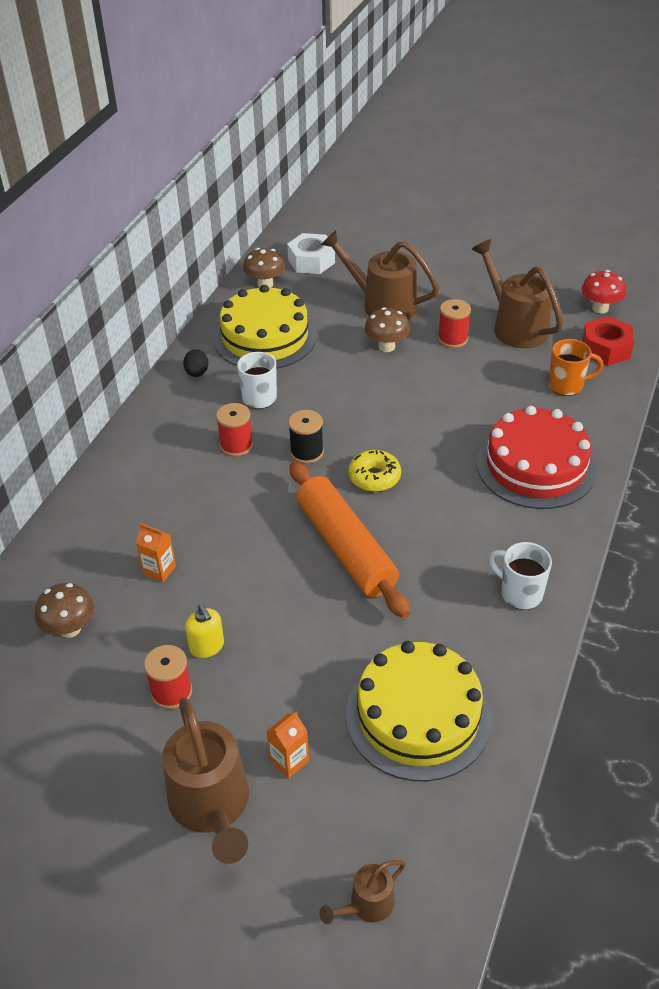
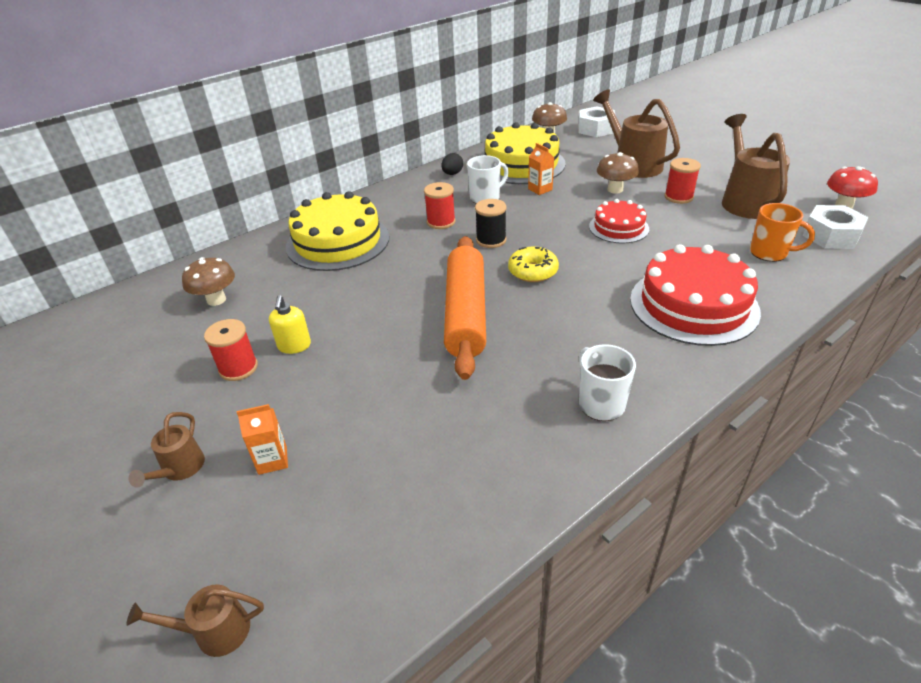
camera: 30 degrees right, 5 degrees down
(159, 570) = (311, 283): orange carton -> orange carton (540, 189)
(212, 807) = (180, 470): brown watering can -> brown watering can, size x0.49
(418, 715) = (415, 472): yellow cake -> yellow cake (338, 242)
(420, 396) = (618, 227): none -> red cake
(605, 349) = (831, 236): red nut -> white nut

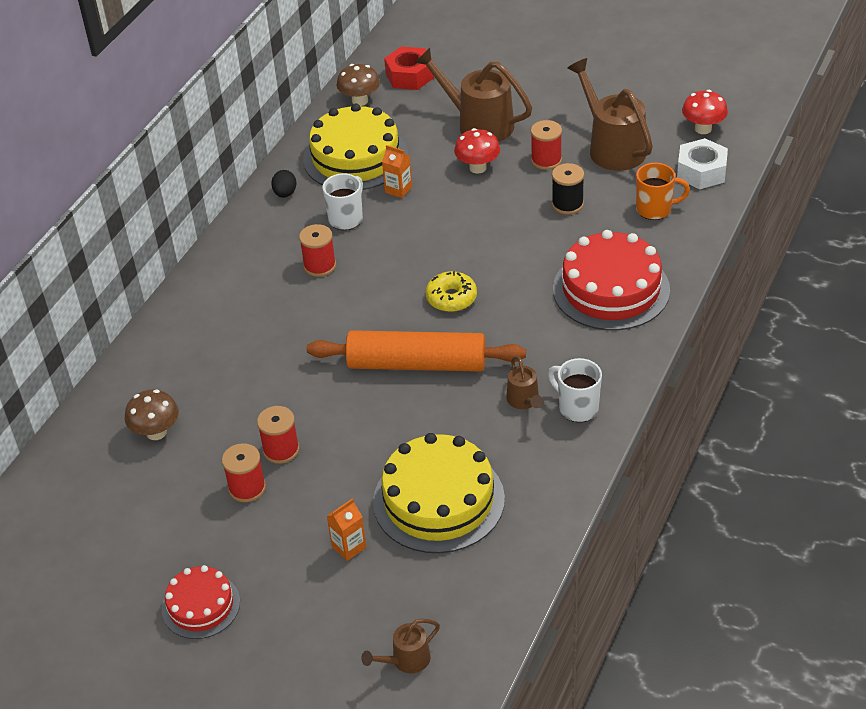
camera: 25 degrees left, 5 degrees up
(180, 470) = (278, 582): brown watering can -> brown watering can (524, 401)
(294, 346) = (281, 450): yellow soap dispenser -> red spool
(338, 242) = (226, 325): yellow cake -> yellow cake (438, 500)
(465, 313) = (417, 364): orange rolling pin -> orange rolling pin turned 60 degrees counterclockwise
(491, 240) = (388, 273): black spool -> black spool (567, 204)
(595, 129) = (409, 76): white nut -> red nut
(615, 189) = (477, 168): brown mushroom -> red mushroom
(618, 227) = (505, 219): red cake -> red cake (201, 605)

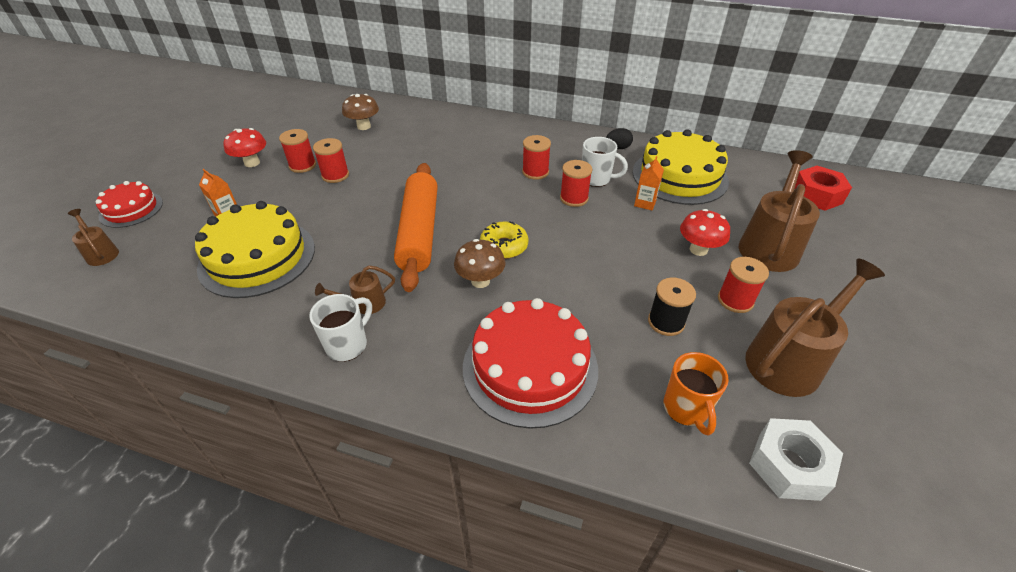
camera: 80 degrees right, 0 degrees up
(201, 605) = (205, 160): red cake -> red cake (131, 209)
(360, 101) = (759, 171): brown mushroom -> brown mushroom (480, 281)
(379, 240) = (574, 198): none -> red spool
(703, 129) = (891, 468): red mushroom -> red mushroom (252, 163)

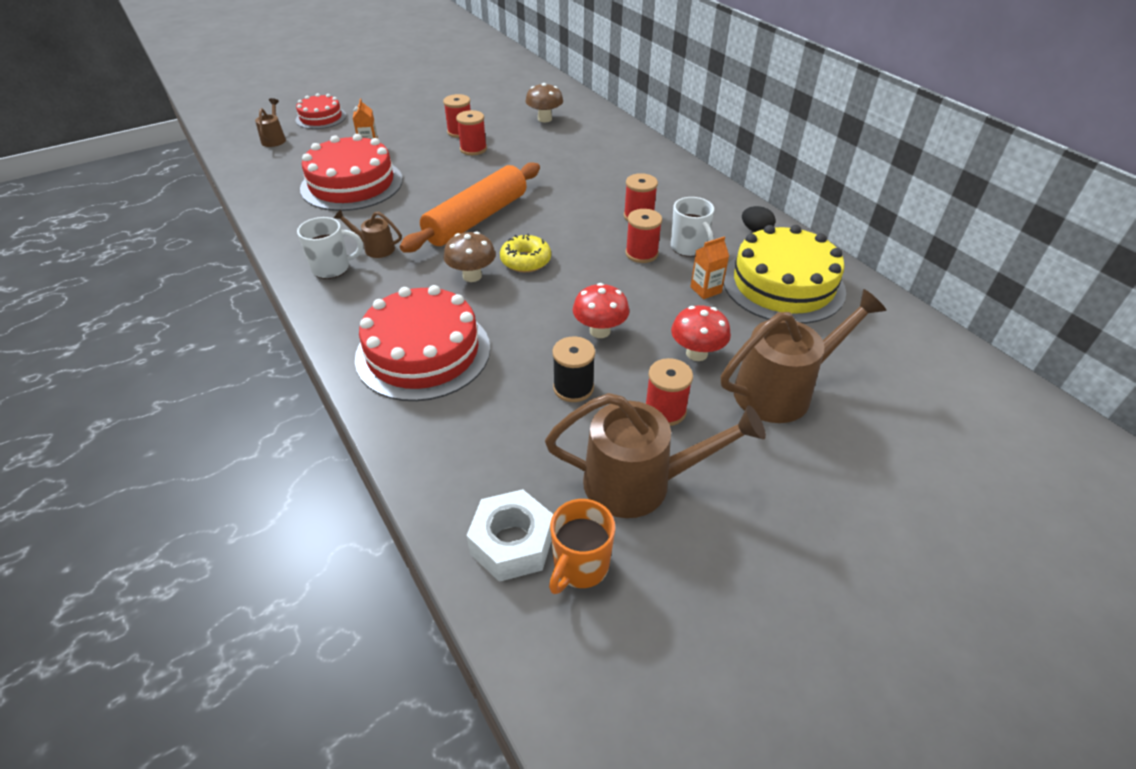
camera: 40 degrees right, 0 degrees up
(252, 163) = (429, 116): red mushroom -> red mushroom (600, 331)
(257, 257) = (352, 184): yellow cake -> red cake
(686, 409) = (493, 453): orange mug -> orange mug (580, 567)
(816, 195) = (927, 379): red nut -> none

